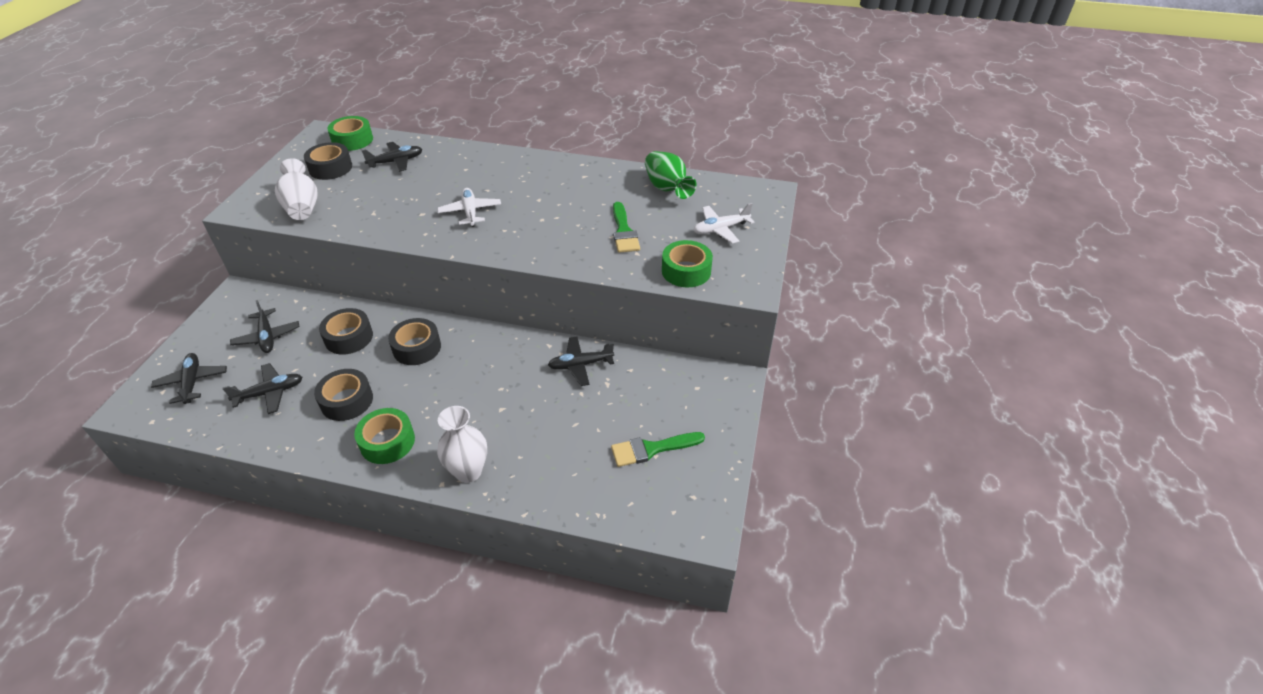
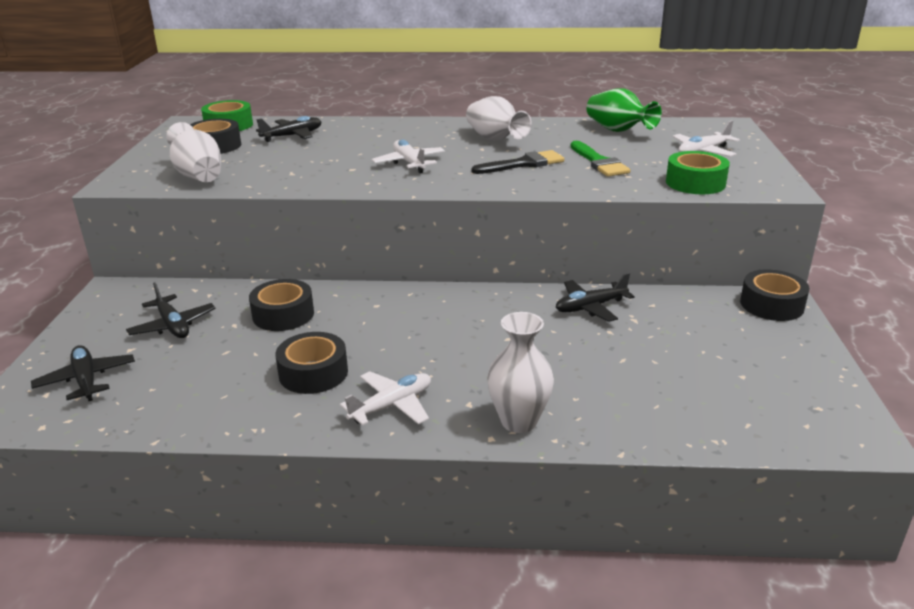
camera: 10 degrees left, 15 degrees down
(270, 393) = (203, 378): black plane -> none
(387, 442) = (392, 406): green tape -> white plane
(417, 348) = (377, 314): black tape -> black tape (771, 305)
(556, 188) = (495, 139): none -> white vase
(560, 225) = (523, 164): none -> black brush
(652, 449) = (733, 370): green brush -> none

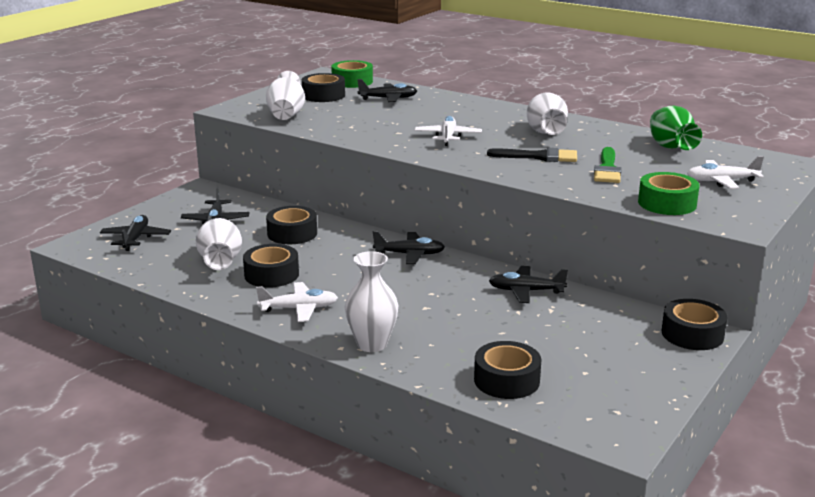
camera: 30 degrees right, 5 degrees down
(233, 376) = (220, 261): none -> white vase
(436, 302) = (409, 254): none -> black plane
(691, 412) = (506, 380): none -> black tape

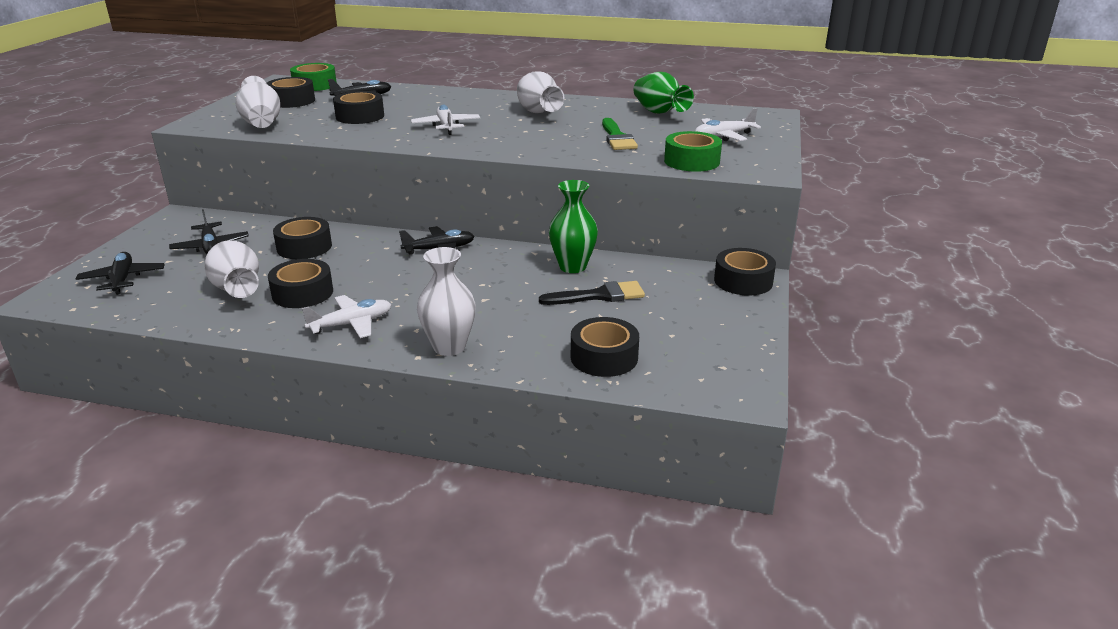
camera: 20 degrees left, 5 degrees up
(375, 118) = (360, 116): none -> black tape
(526, 291) = (572, 267): black plane -> green vase
(538, 157) = (546, 134): black brush -> black brush (598, 296)

